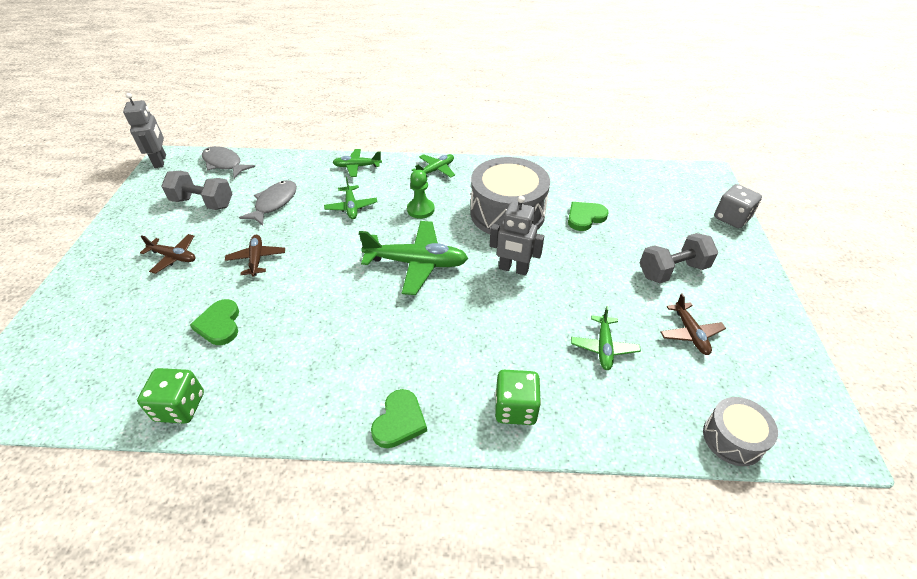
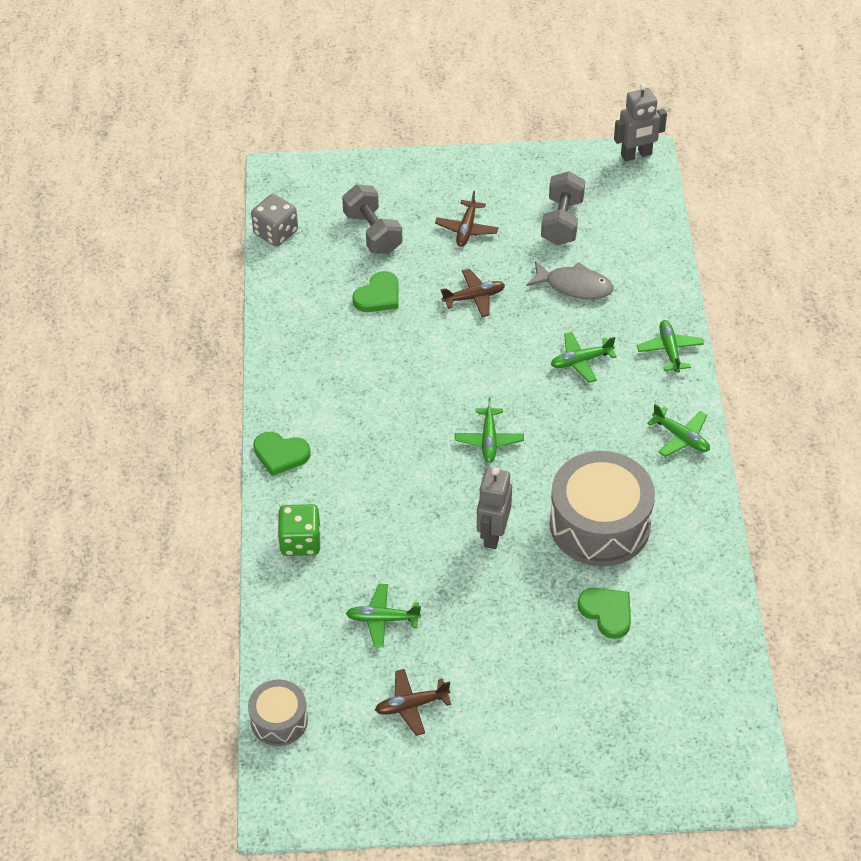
camera: 85 degrees right, 5 degrees up
(180, 407) = (284, 299): green dice -> none
(219, 324) = (378, 296): green heart -> green heart turned 150 degrees clockwise
(224, 164) = (645, 215): grey fish -> none
(417, 263) = (489, 440): green plane -> green plane, size x0.56
(420, 209) = (589, 431): green pawn -> none
(672, 271) = (514, 703): grey dumbbell -> grey dumbbell (372, 233)
(731, 218) = (639, 795): grey dice -> grey dice (276, 233)

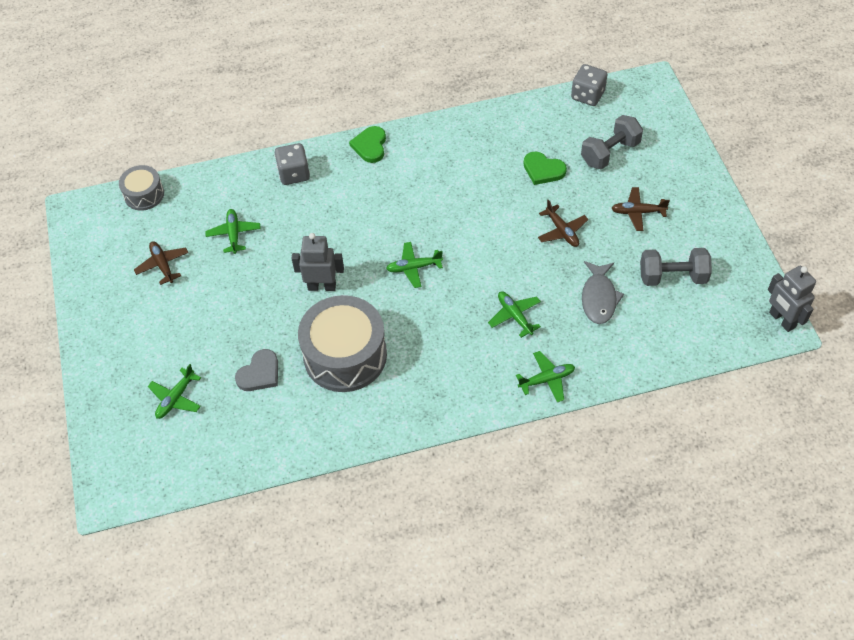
camera: 80 degrees right, 5 degrees up
(300, 542) = (294, 174): green dice -> grey dice
(607, 612) = (259, 373): green heart -> grey heart
(681, 437) = (450, 401): green plane -> green plane (176, 398)

